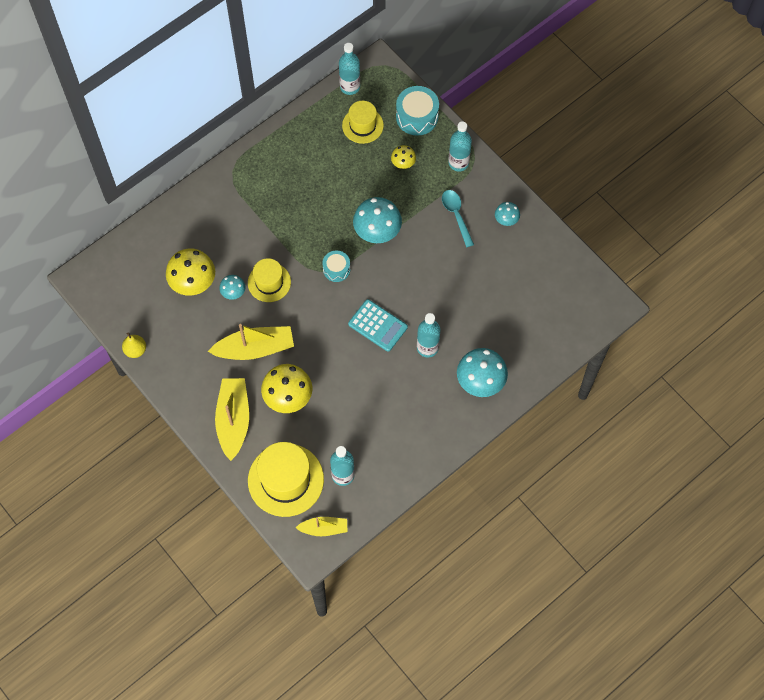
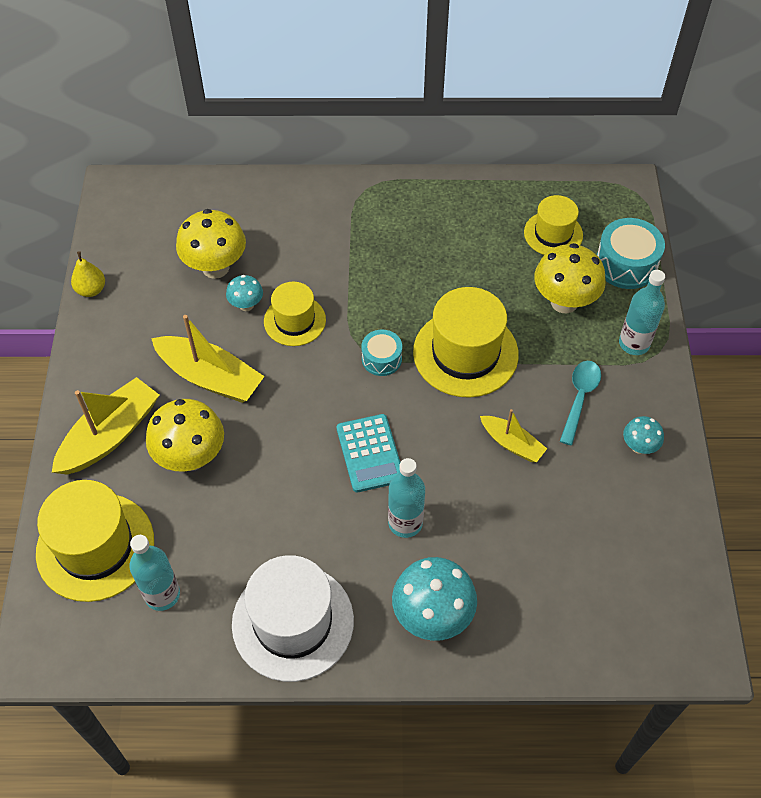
camera: 40 degrees right, 10 degrees down
(324, 528) = (77, 640): yellow boat -> yellow boat (512, 443)
(350, 87) = (574, 188): turquoise bottle -> none
(377, 233) = (465, 353): turquoise mushroom -> yellow hat
(403, 164) = (564, 302): yellow mushroom -> yellow mushroom, size x1.89
(418, 437) = (293, 622): none -> white hat

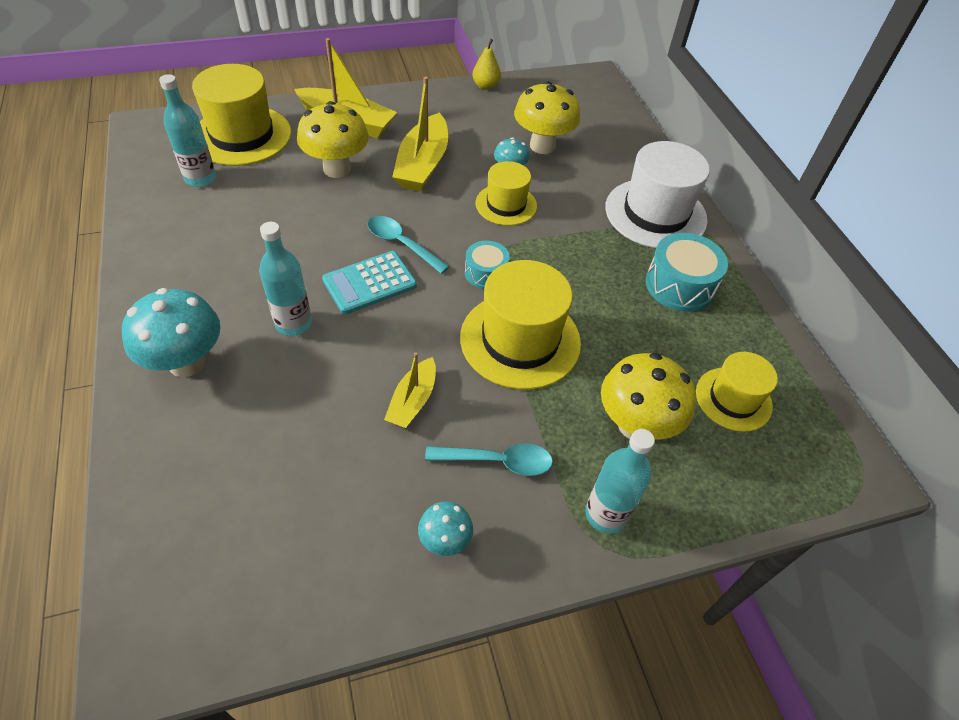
camera: 70 degrees right, 5 degrees down
(293, 622) = (177, 261): white hat -> white hat (655, 213)
(324, 418) = (401, 244): none -> turquoise spoon
(626, 264) = (731, 488): turquoise drum -> turquoise drum (679, 285)

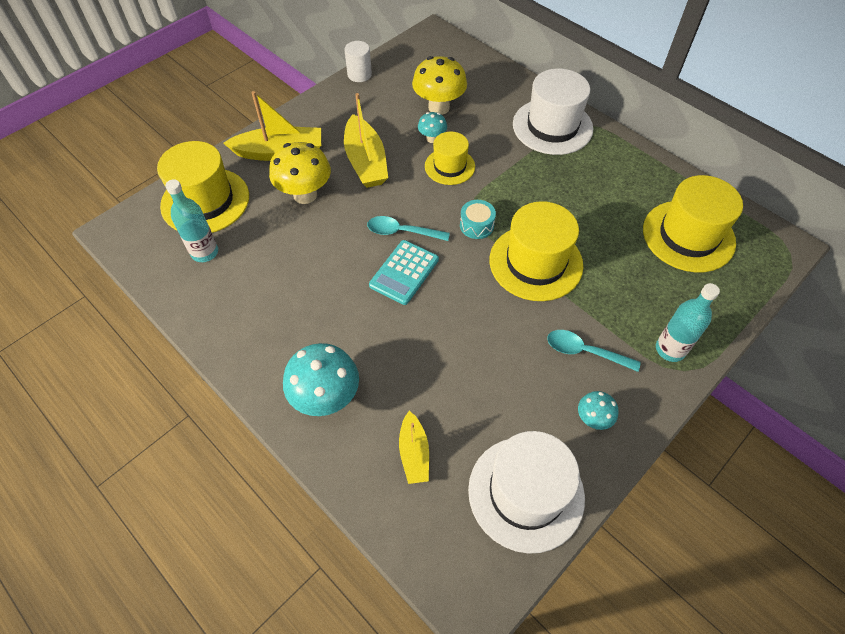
camera: 25 degrees left, 5 degrees up
(293, 323) = (376, 329): turquoise bottle -> none
(299, 577) = (526, 493): none -> white hat
(413, 401) = (501, 341): yellow boat -> yellow boat (414, 453)
(485, 86) = (359, 74): yellow pear -> white cylinder
(498, 461) = (584, 351): turquoise spoon -> turquoise spoon turned 135 degrees counterclockwise
(635, 425) = (646, 283): yellow mushroom -> none
(679, 285) = (604, 173): turquoise drum -> none
(733, 399) = (688, 236): yellow hat -> yellow hat, size x1.66

